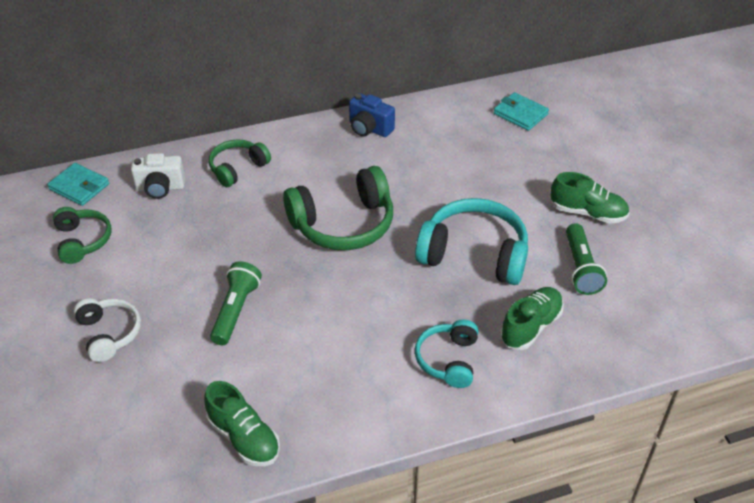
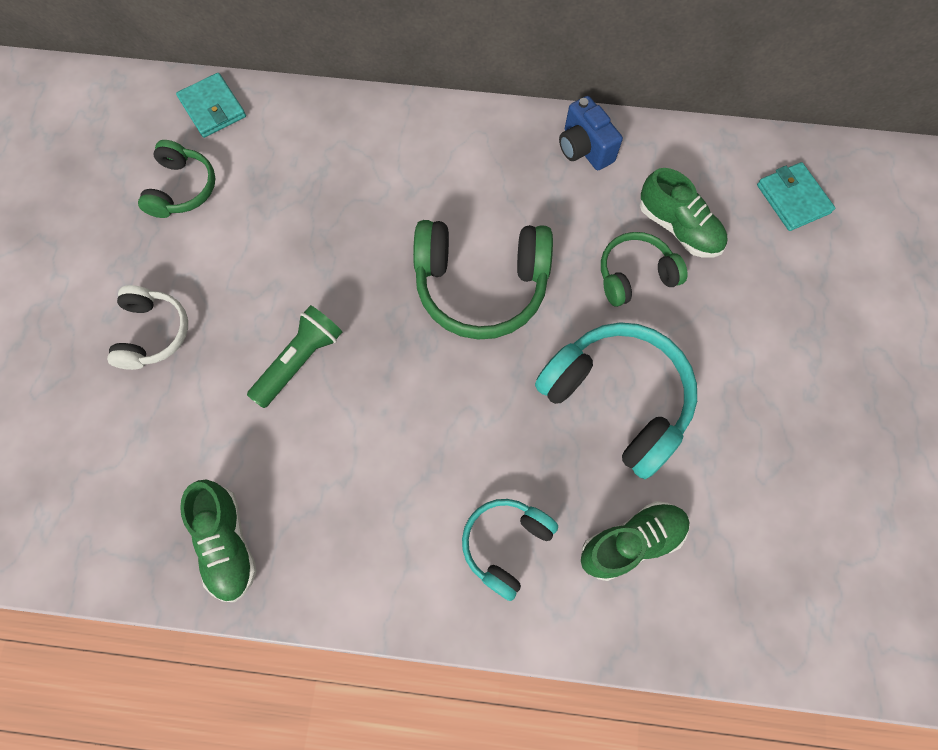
camera: 25 degrees right, 25 degrees up
(160, 188) = (298, 145): white camera -> none
(238, 168) = (398, 150): green headphones -> green headphones (635, 275)
(580, 268) = (742, 481): green flashlight -> none
(587, 213) = (798, 397): green shoe -> green shoe (678, 228)

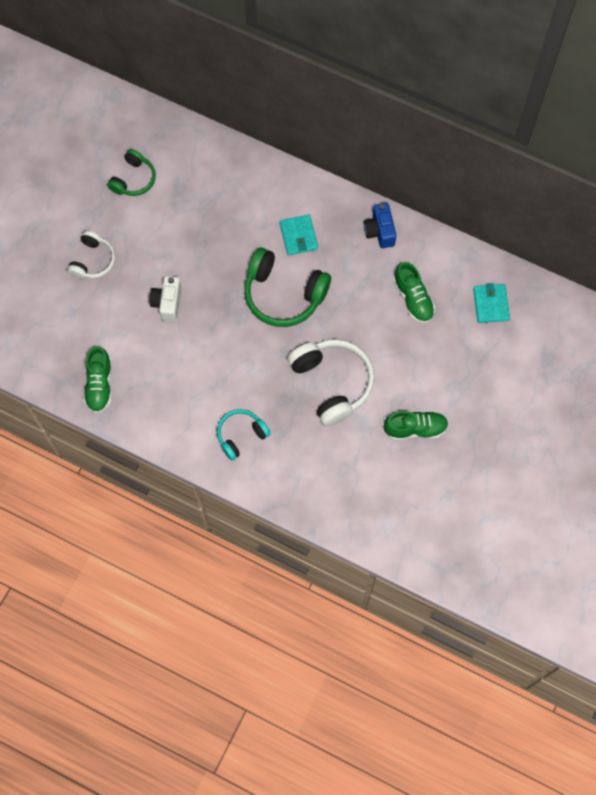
camera: 20 degrees right, 0 degrees up
(213, 108) = (166, 132): turquoise wallet -> turquoise wallet (298, 236)
(300, 361) = (167, 303): green flashlight -> white camera
(617, 400) = (332, 383): turquoise headphones -> white headphones
(631, 542) = (306, 457): green shoe -> green shoe (415, 429)
(635, 275) = (374, 318): green headphones -> none

